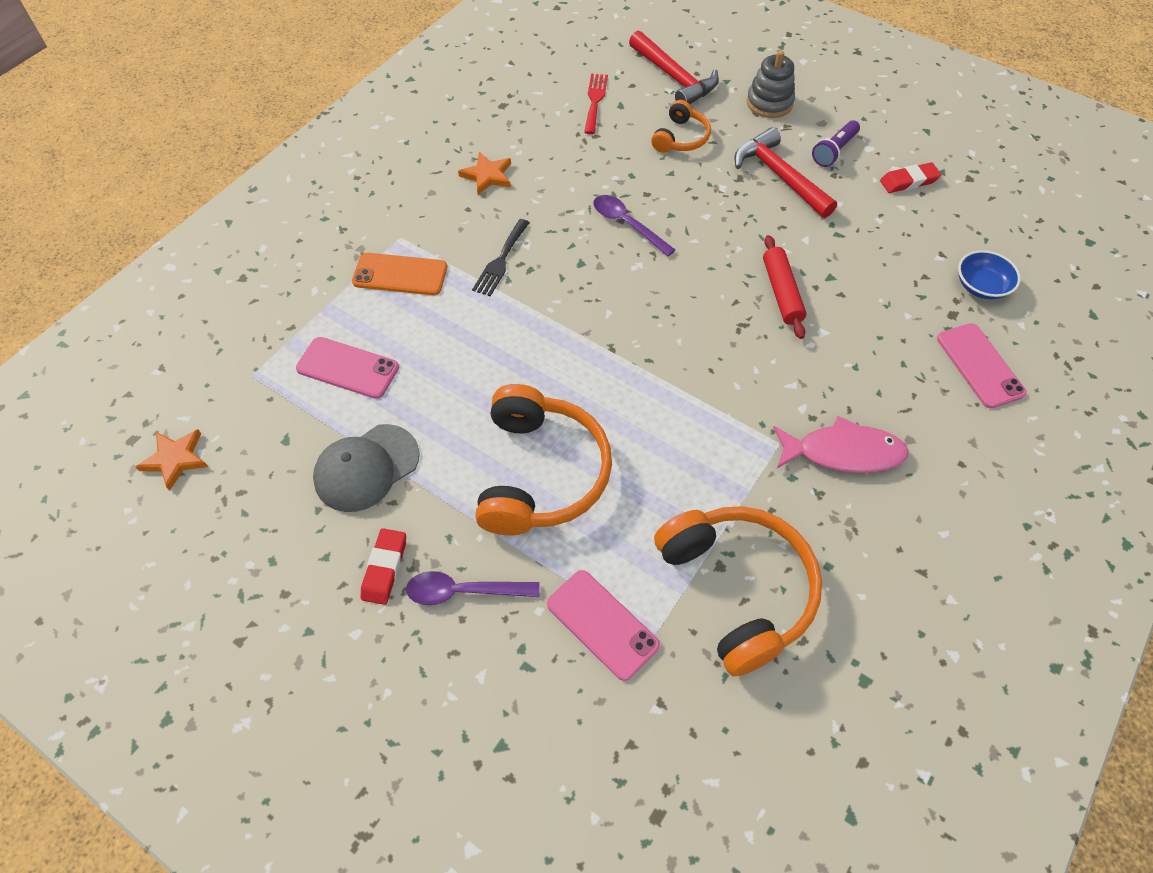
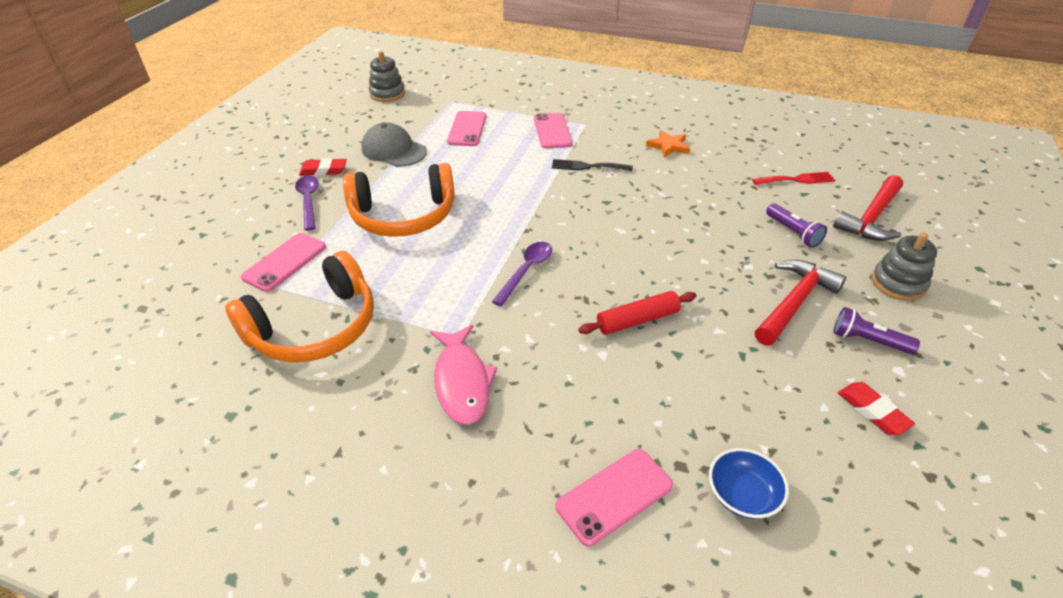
camera: 75 degrees right, 15 degrees down
(175, 459) = (387, 94): orange star -> grey stacking toy
(400, 274) = (552, 131): orange phone -> pink phone
(627, 224) = (663, 218): purple spoon -> purple spoon (526, 271)
(681, 138) = (793, 232): orange headphones -> purple flashlight

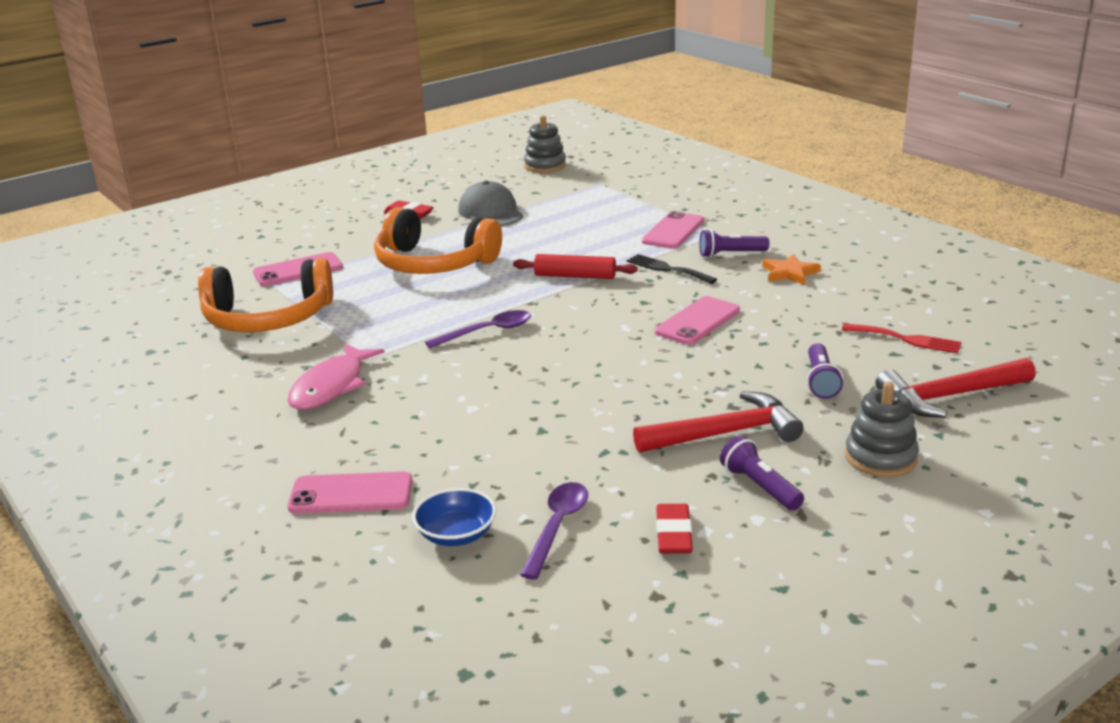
camera: 35 degrees right, 15 degrees down
(309, 201) = (368, 233): purple spoon -> purple spoon (557, 527)
(467, 129) = (585, 210): pink phone -> pink phone (697, 321)
(613, 141) = (730, 254): none -> purple flashlight
(637, 320) = (539, 396): red rolling pin -> red rolling pin (575, 276)

